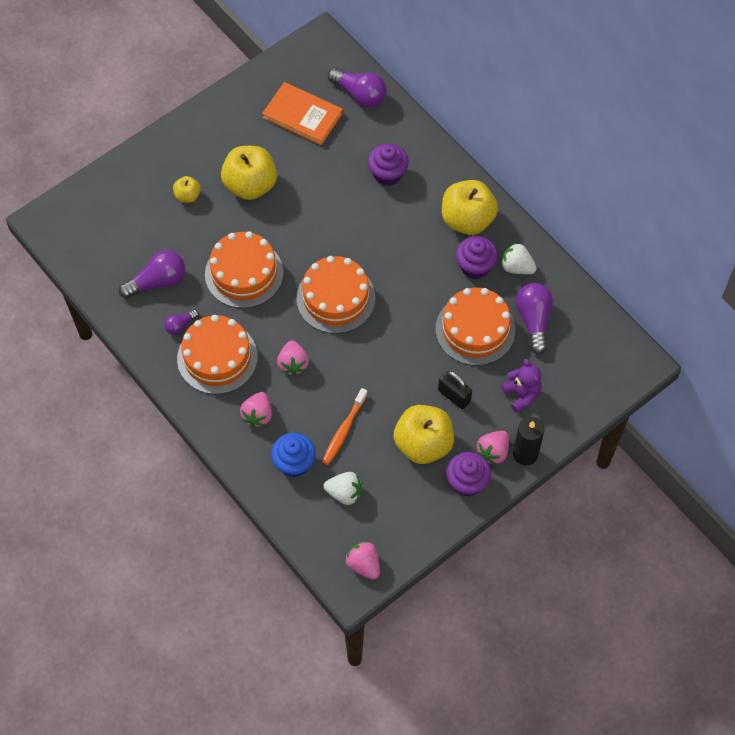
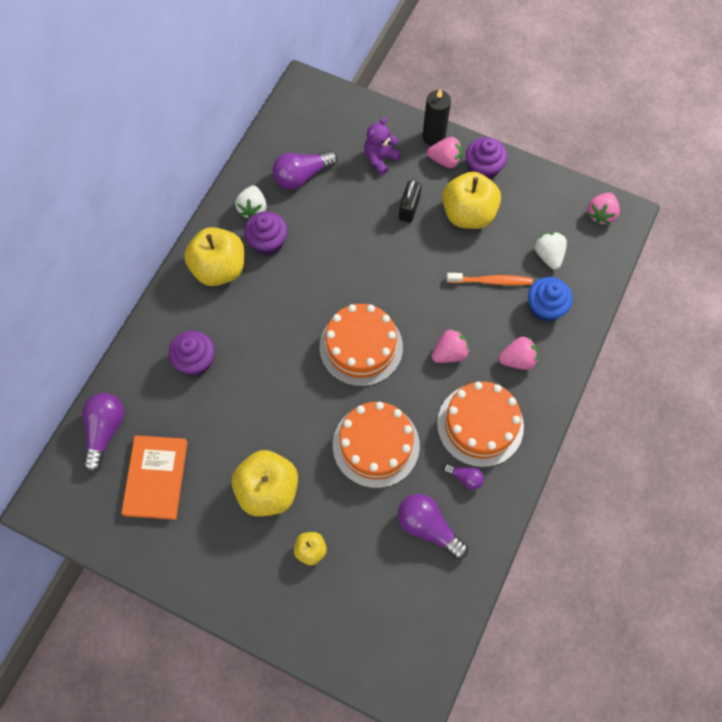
camera: 115 degrees left, 5 degrees up
(475, 329) = (334, 217): orange cake -> none

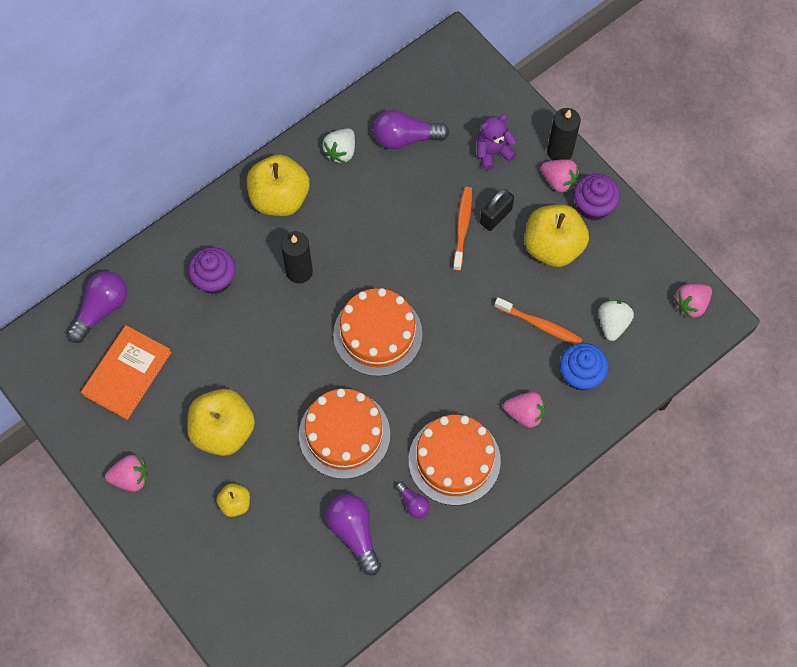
camera: 25 degrees right, 0 degrees up
(267, 323) = (299, 271): none -> black candle
(268, 242) = (339, 192): purple cupcake -> none
(386, 229) = (462, 227): none -> orange toothbrush
(449, 353) = (461, 378): pink strawberry -> pink strawberry (131, 478)

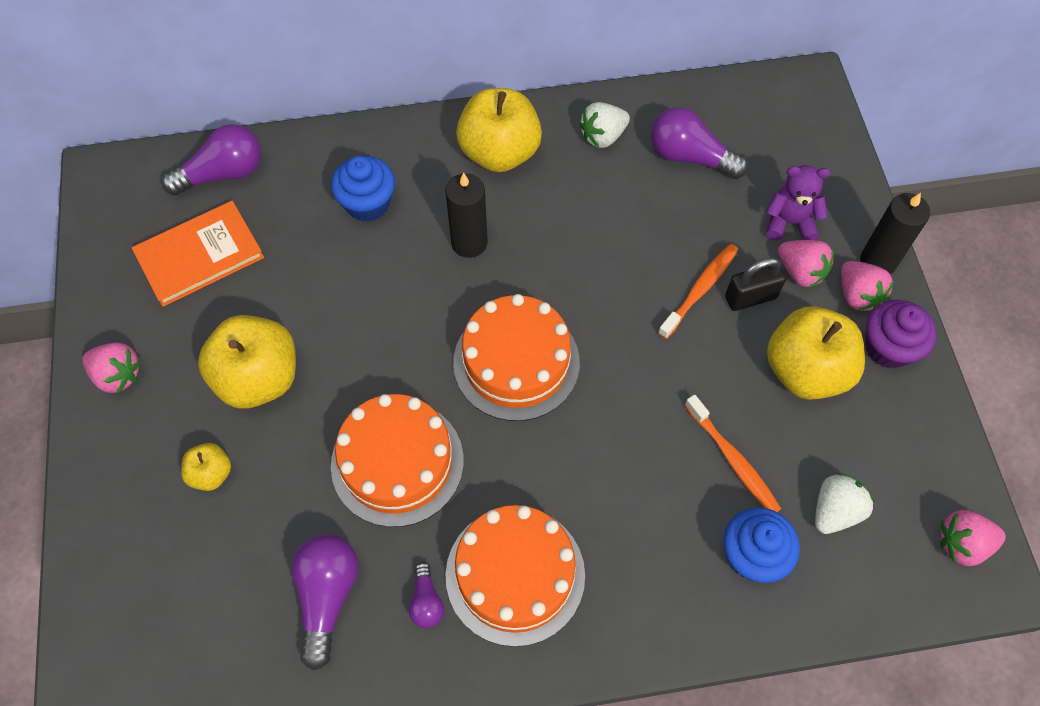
camera: 30 degrees right, 5 degrees down
(215, 279) = (367, 203): purple cupcake -> blue cupcake
(525, 414) = (646, 566): pink strawberry -> pink strawberry (800, 272)

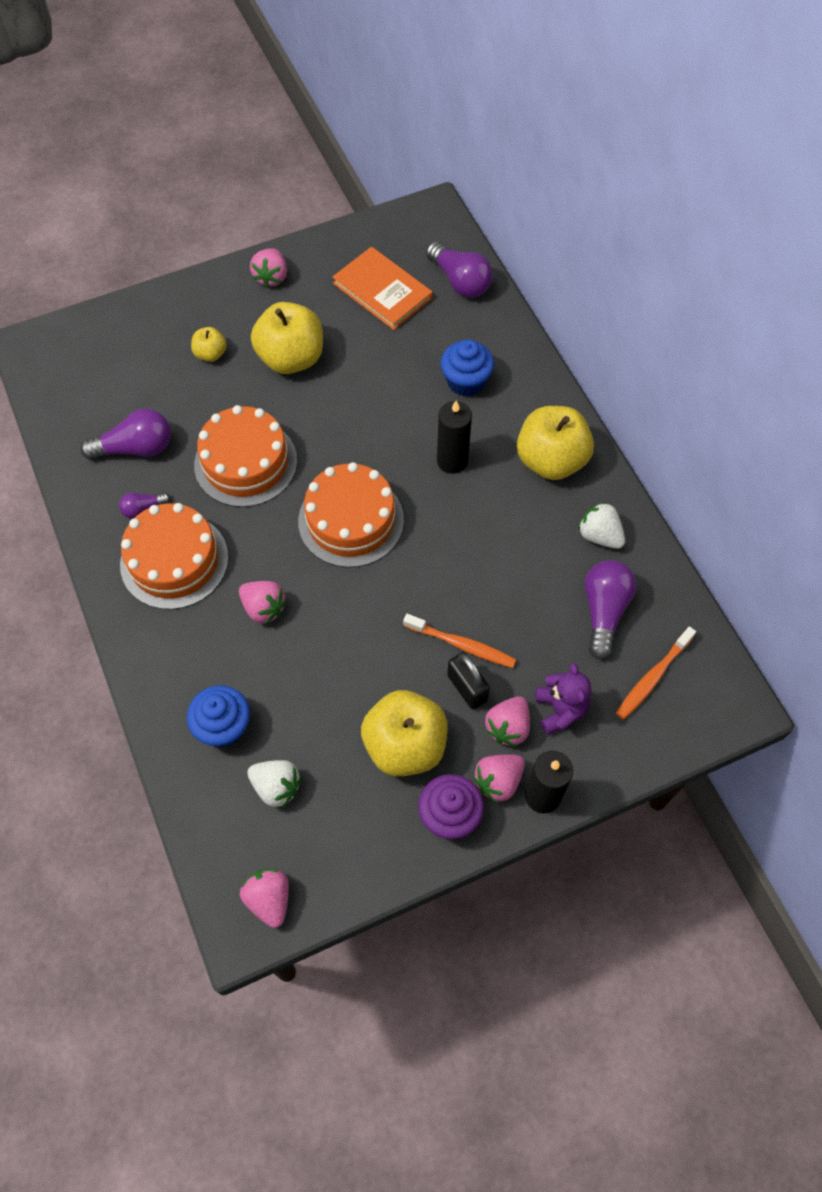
camera: 75 degrees right, 0 degrees up
(608, 481) = (264, 608): none -> pink strawberry
(733, 460) = (304, 698): orange toothbrush -> orange toothbrush (652, 677)

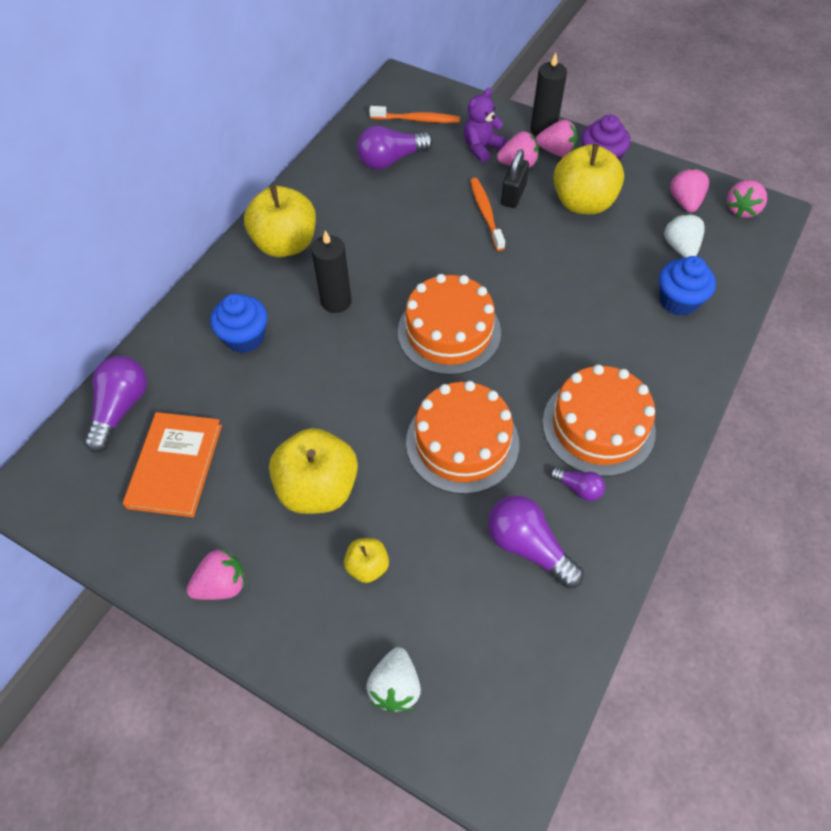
camera: 125 degrees left, 5 degrees down
(264, 608) = (574, 338): pink strawberry -> pink strawberry (685, 202)
(599, 535) = (331, 188): white strawberry -> white strawberry (395, 686)

